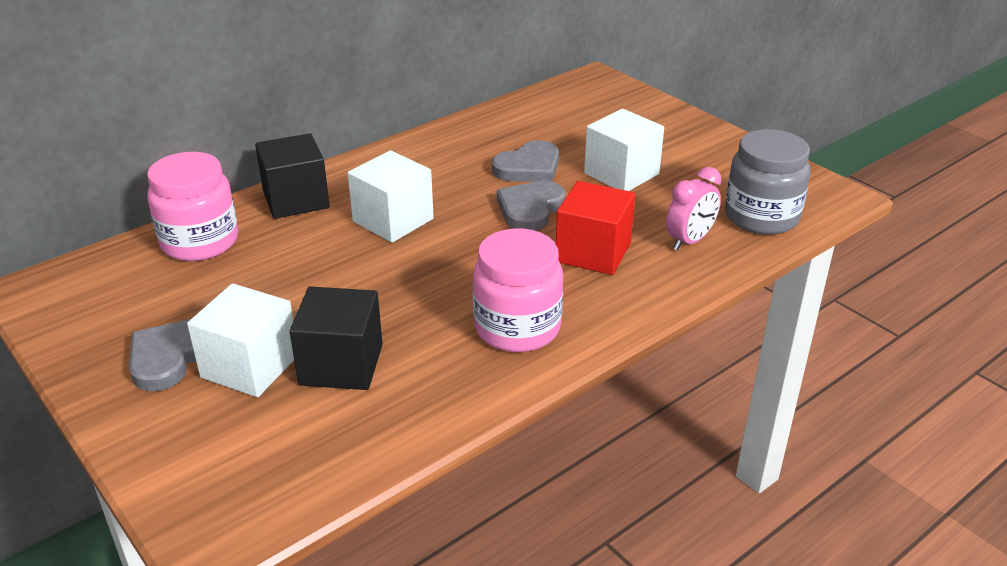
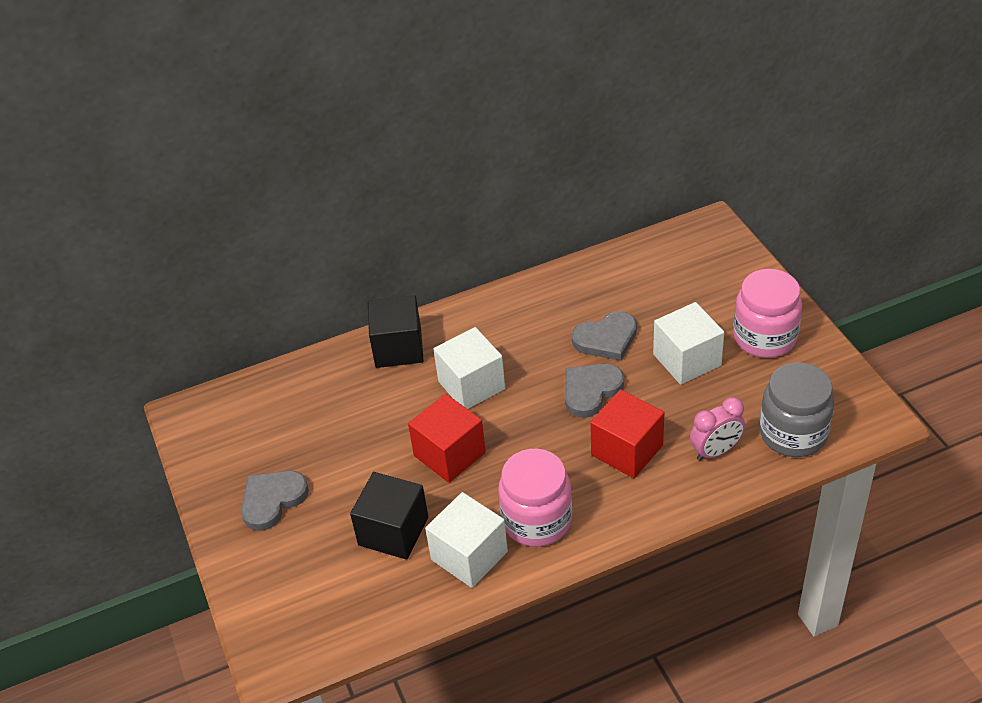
camera: 20 degrees right, 10 degrees up
(200, 242) = (314, 384): pink jar -> pink jar (764, 337)
(250, 366) = (327, 520): white cube -> white cube (469, 555)
(388, 282) = (449, 454): none -> red cube

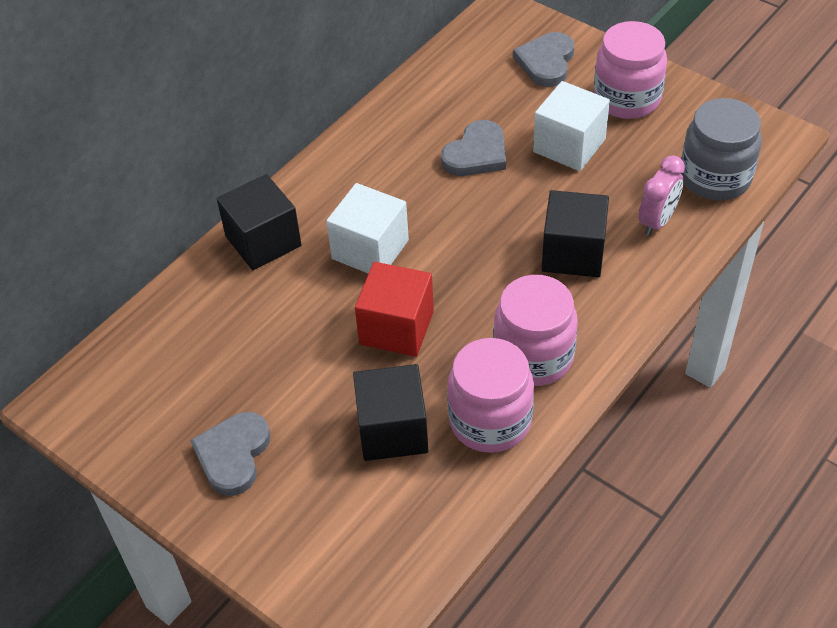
camera: 30 degrees left, 5 degrees up
(469, 555) = (490, 420): white cube -> pink jar
(590, 391) = (496, 209): grey heart -> grey heart (546, 62)
(627, 450) = (573, 253): red cube -> black cube

